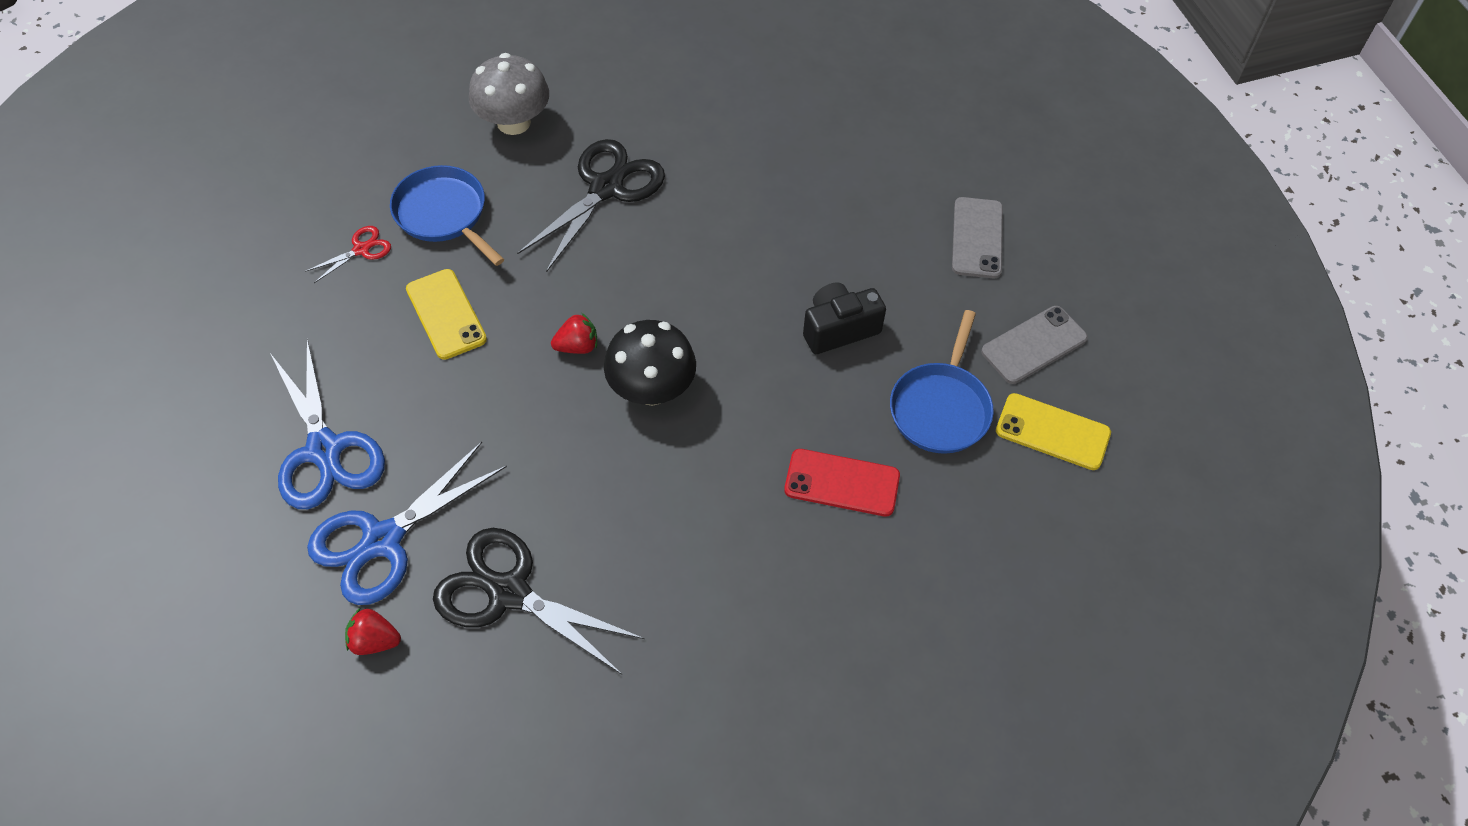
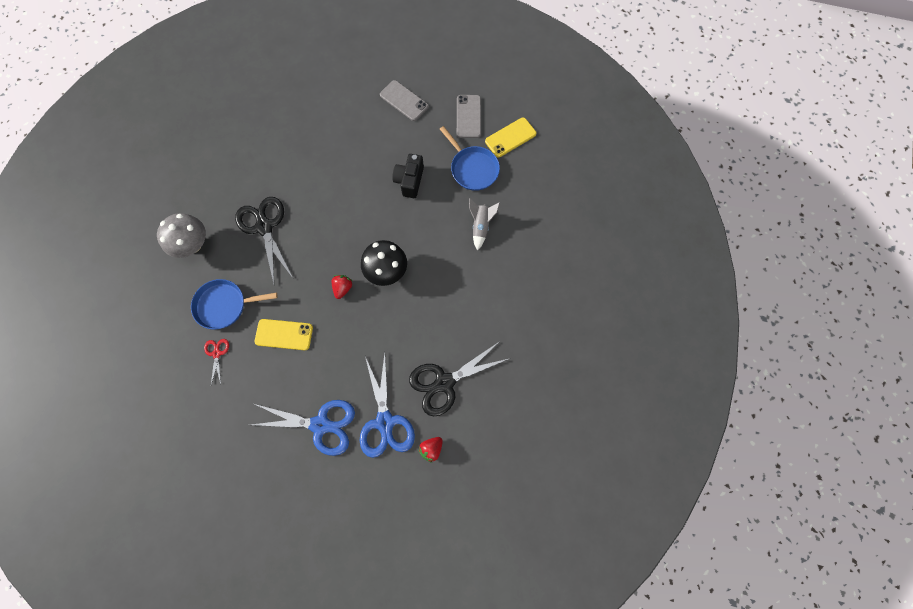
camera: 55 degrees left, 15 degrees up
(842, 483) = (481, 226): red phone -> grey rocket

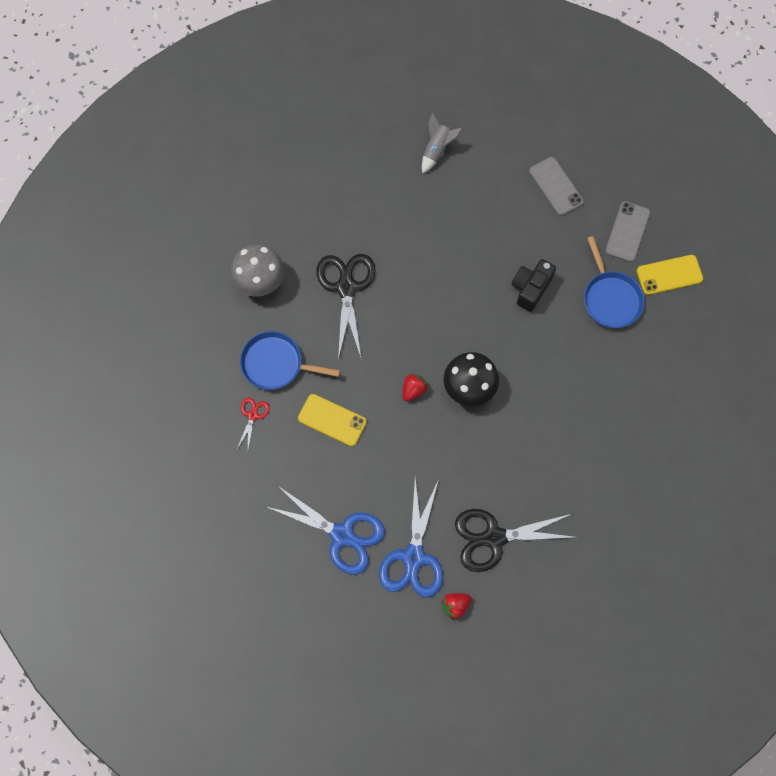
camera: 20 degrees right, 0 degrees up
(481, 226) = (596, 372): grey rocket -> grey rocket (437, 150)

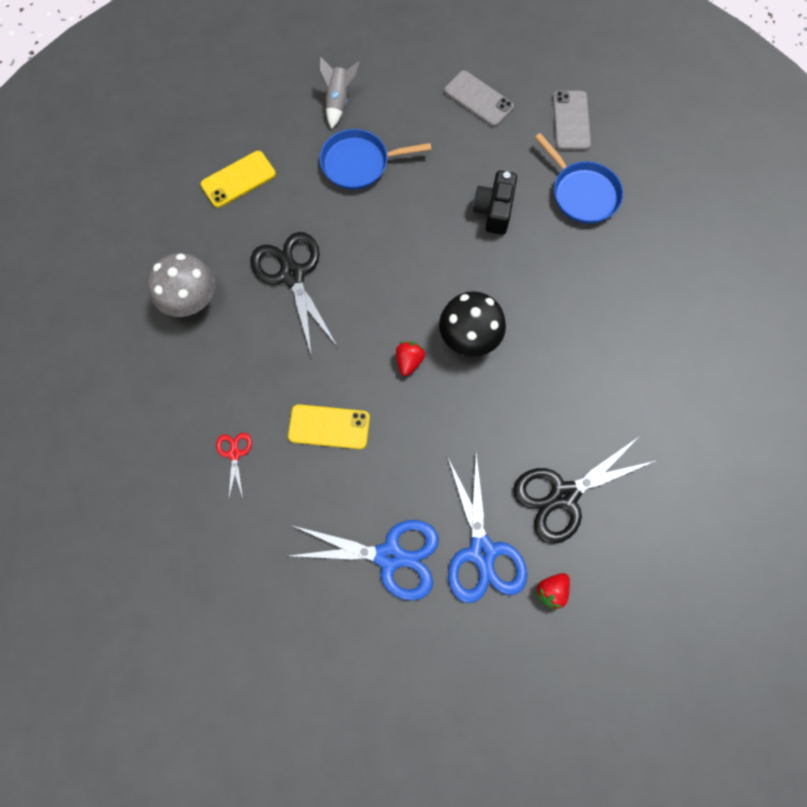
camera: 20 degrees left, 0 degrees up
(276, 364) = (241, 385): blue pan -> blue pan (359, 163)
(669, 275) = (632, 150): yellow phone -> yellow phone (238, 179)

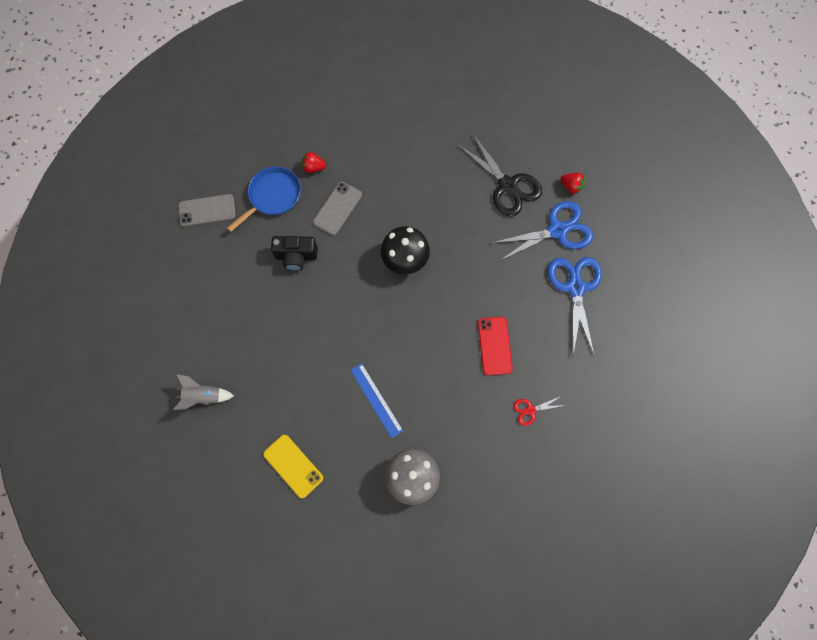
camera: 100 degrees left, 0 degrees up
(292, 274) = (376, 400): black scissors -> blue ruler
(329, 427) = (494, 346): yellow phone -> red phone
(359, 163) = (265, 367): blue pan -> none
(409, 361) = (432, 298): red strawberry -> red strawberry (313, 167)
(478, 99) = (192, 282): grey phone -> grey phone (337, 208)

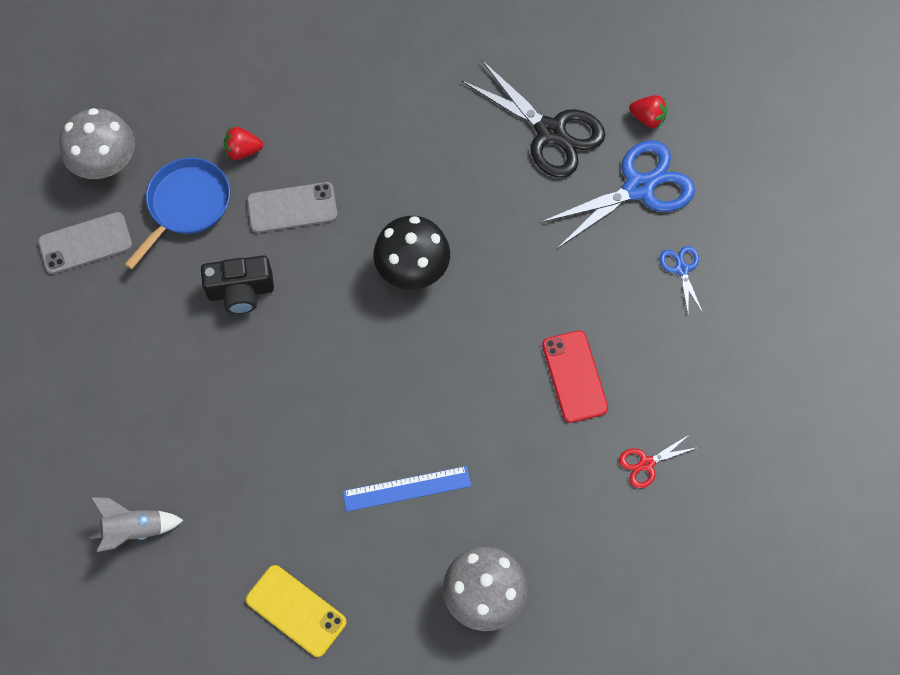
camera: 10 degrees left, 5 degrees down
(228, 162) = (105, 163): none -> grey mushroom
(337, 208) = (292, 208): grey phone -> grey phone turned 60 degrees clockwise
(376, 400) = (407, 489): blue ruler -> blue ruler turned 60 degrees counterclockwise
(575, 287) = (681, 269): blue scissors -> blue scissors, size x0.47

